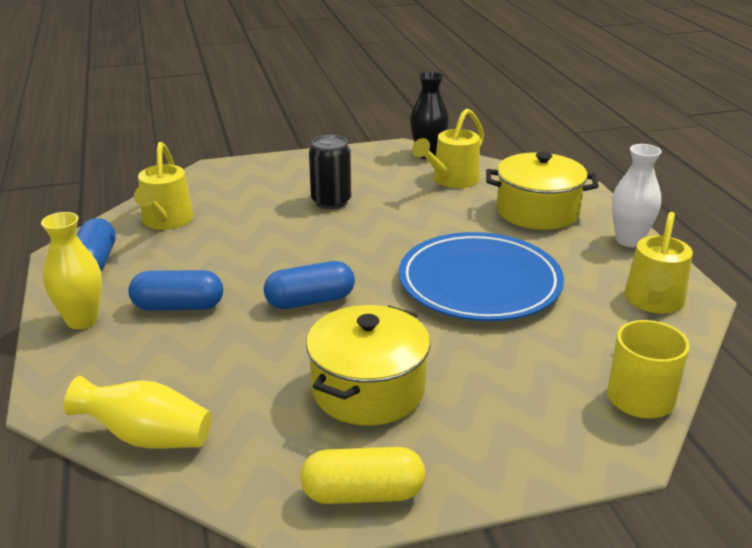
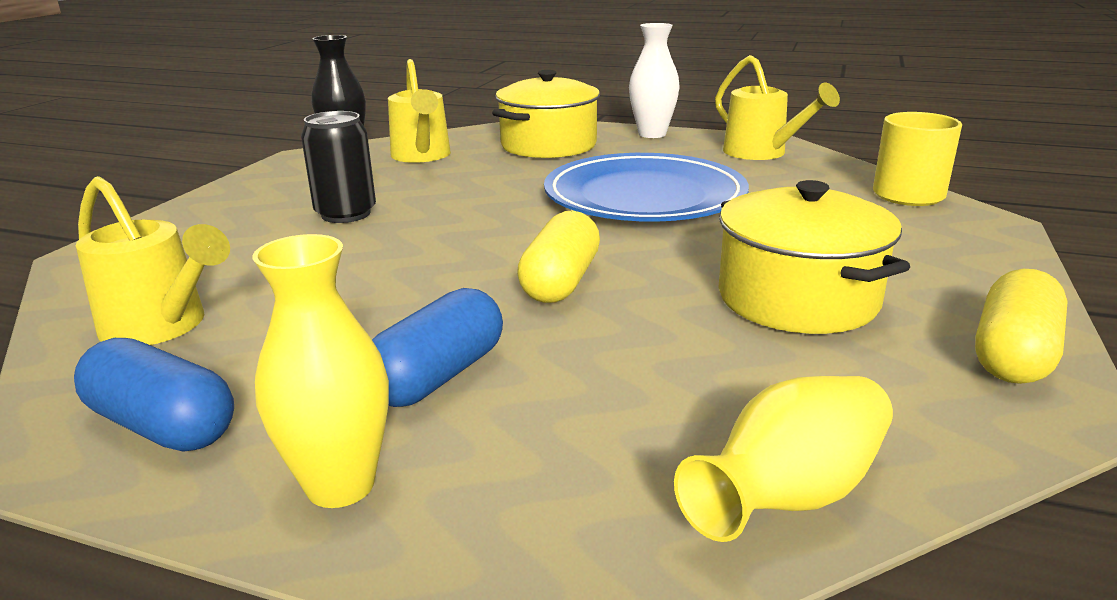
camera: 55 degrees left, 5 degrees down
(310, 301) = (560, 282): blue capsule -> yellow capsule

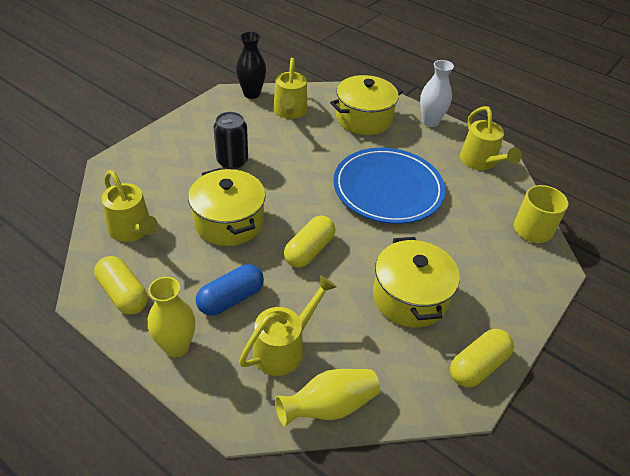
camera: 15 degrees right, 20 degrees up
(163, 425) = (123, 294): blue capsule -> yellow capsule
(376, 278) = (229, 222): none -> yellow pot
(609, 422) = (284, 348): none -> yellow watering can

